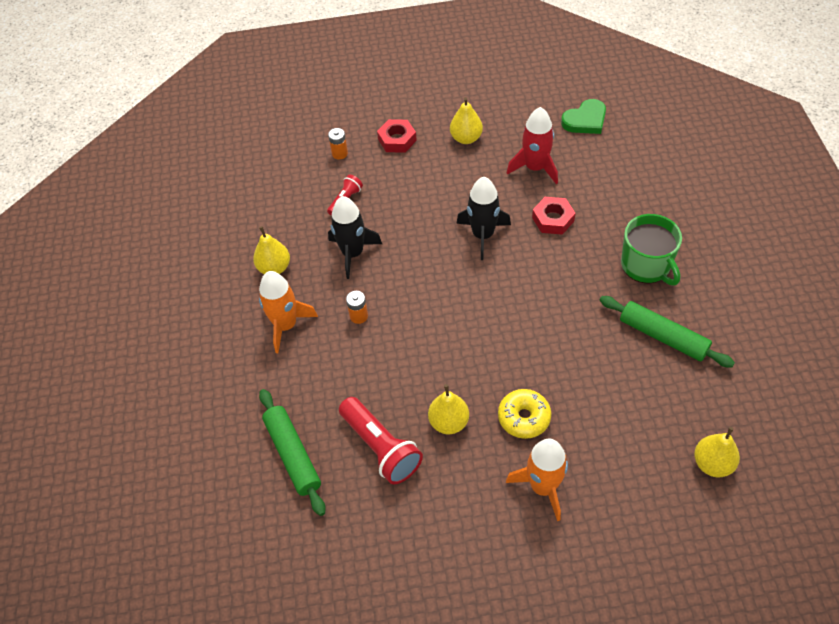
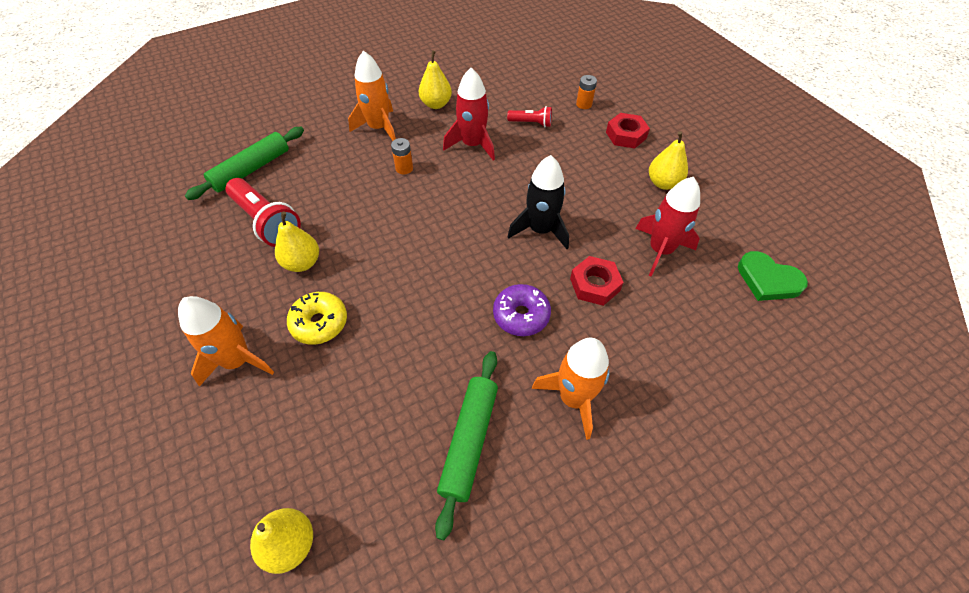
camera: 65 degrees right, 0 degrees up
(353, 253) = (472, 145): black rocket -> red rocket
(380, 447) = (266, 222): red flashlight -> red flashlight turned 75 degrees counterclockwise
(565, 274) = (521, 315): none -> purple donut
(646, 265) = (573, 398): green mug -> orange rocket

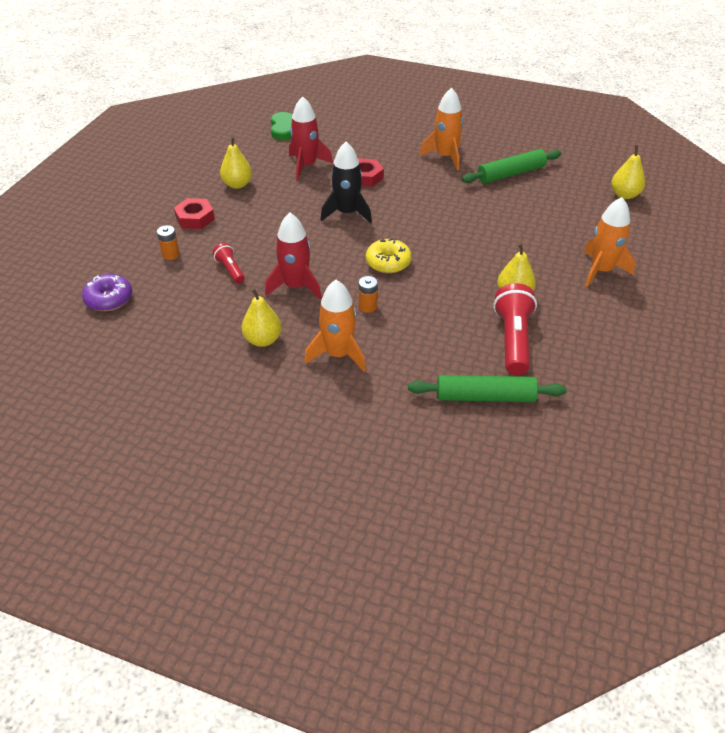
camera: 130 degrees left, 10 degrees down
(319, 323) = (535, 257): yellow donut -> yellow donut (388, 262)
(521, 315) = (421, 191): purple donut -> purple donut (109, 299)

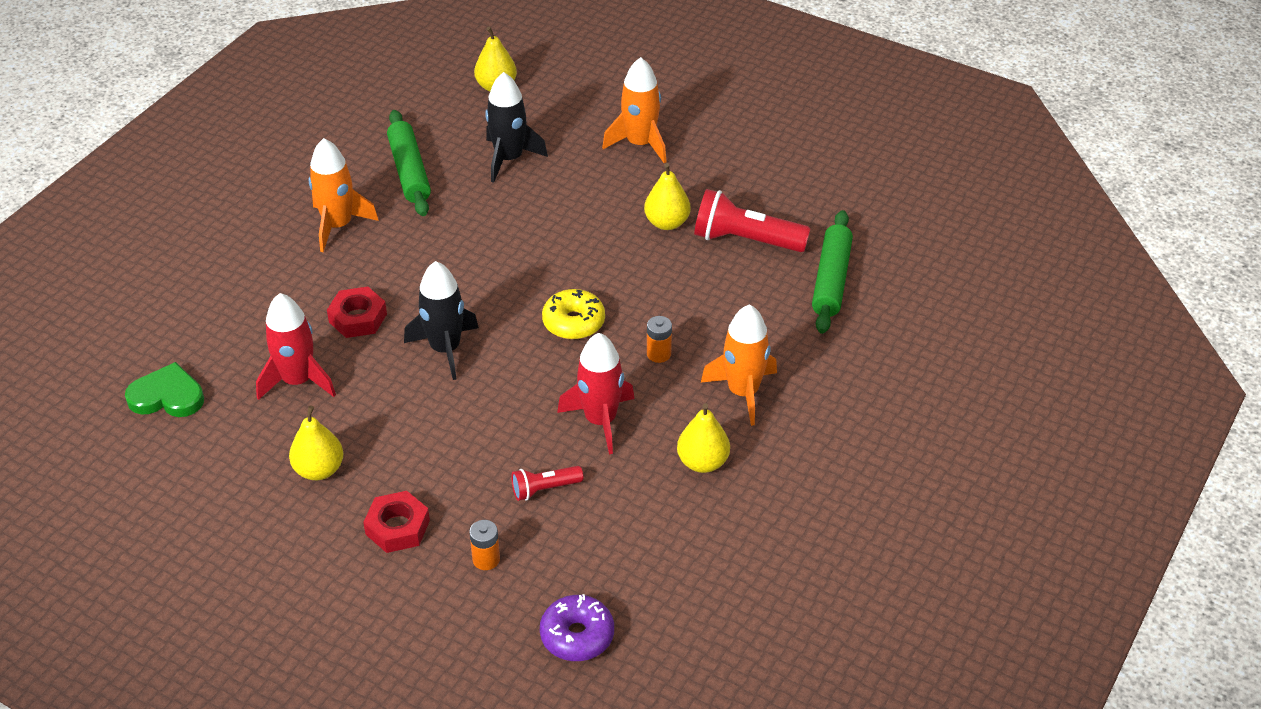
camera: 80 degrees left, 0 degrees up
(547, 212) = (509, 159): none -> black rocket

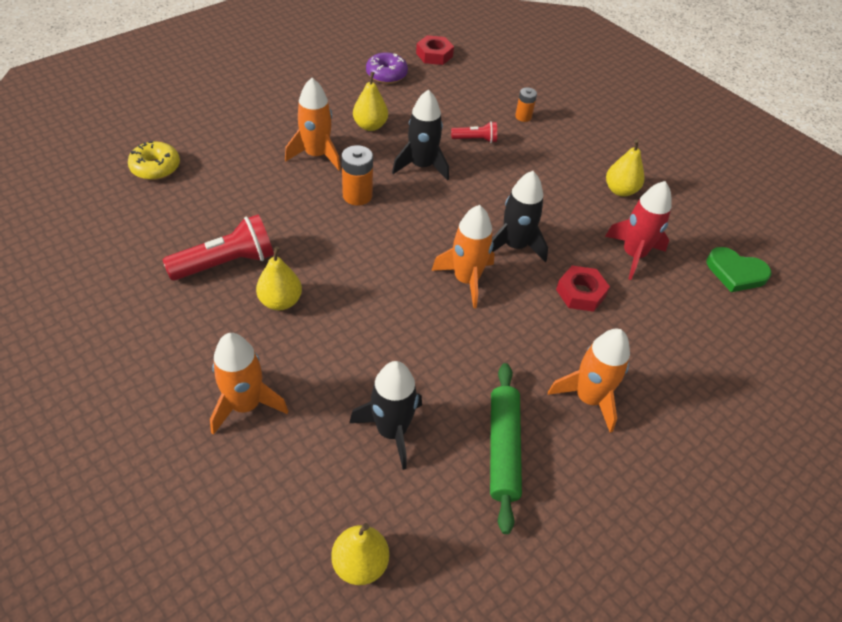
camera: 165 degrees left, 5 degrees up
(397, 527) = (573, 145): red nut -> red nut (434, 55)
(489, 295) = (466, 280): none -> orange rocket
(573, 322) = (408, 237): yellow donut -> yellow donut (156, 167)
(577, 635) = (485, 74): purple donut -> purple donut (386, 75)
(600, 420) = (421, 166): red rocket -> black rocket
(658, 354) = (357, 195): orange battery -> orange battery, size x1.57
(746, 240) = (226, 263): red flashlight -> red flashlight turned 60 degrees counterclockwise
(831, 280) = (189, 210): green rolling pin -> none

